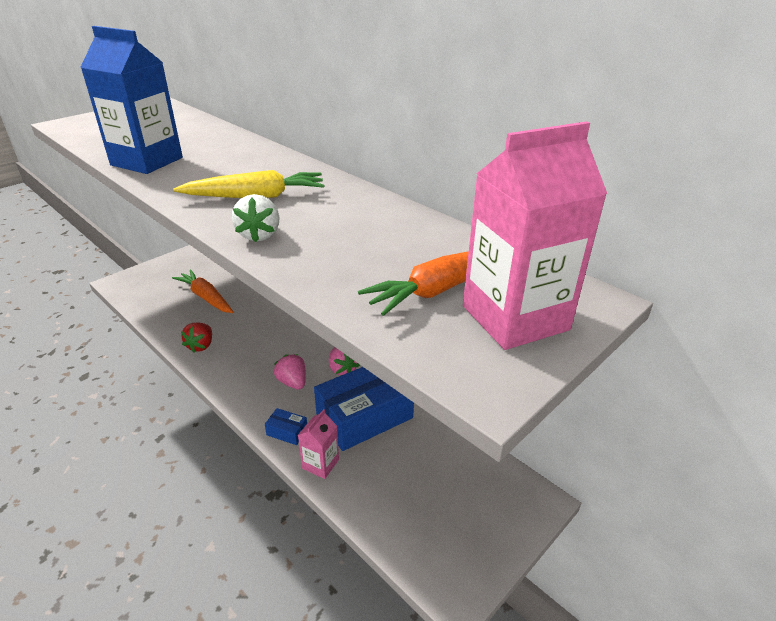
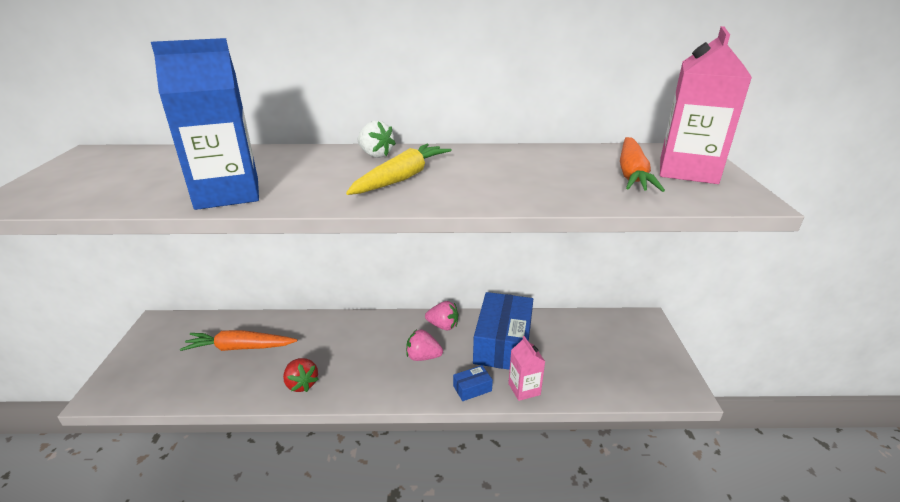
camera: 45 degrees left, 5 degrees down
(259, 235) = (472, 196): white strawberry -> white strawberry (375, 155)

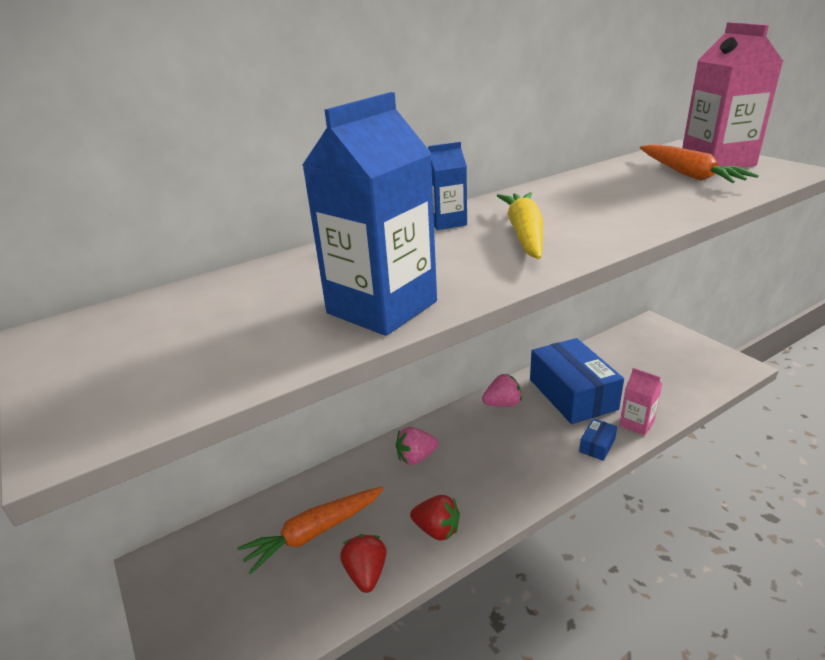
camera: 30 degrees left, 0 degrees up
(236, 386) = (366, 573): none -> red strawberry
(375, 155) = (447, 222): white strawberry -> blue carton
(423, 357) = (521, 441): pink strawberry -> pink strawberry (416, 457)

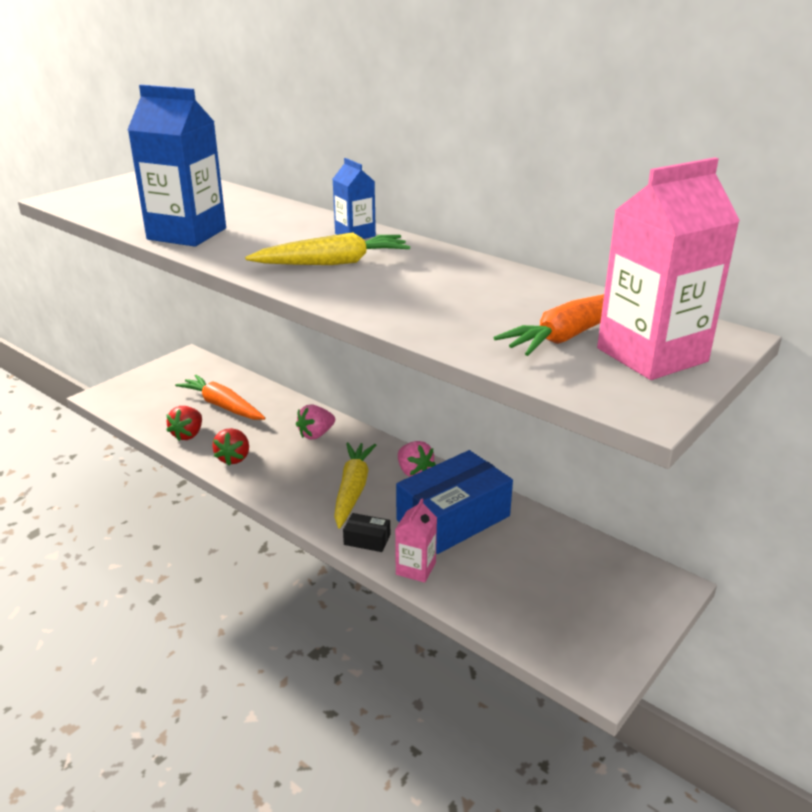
camera: 70 degrees right, 0 degrees up
(366, 573) = (188, 435): red strawberry -> red strawberry turned 135 degrees clockwise
(416, 457) = (316, 434): pink strawberry -> pink strawberry turned 90 degrees counterclockwise
(520, 444) = (353, 489): none -> yellow carrot
(597, 445) = (367, 539): blue box -> black box

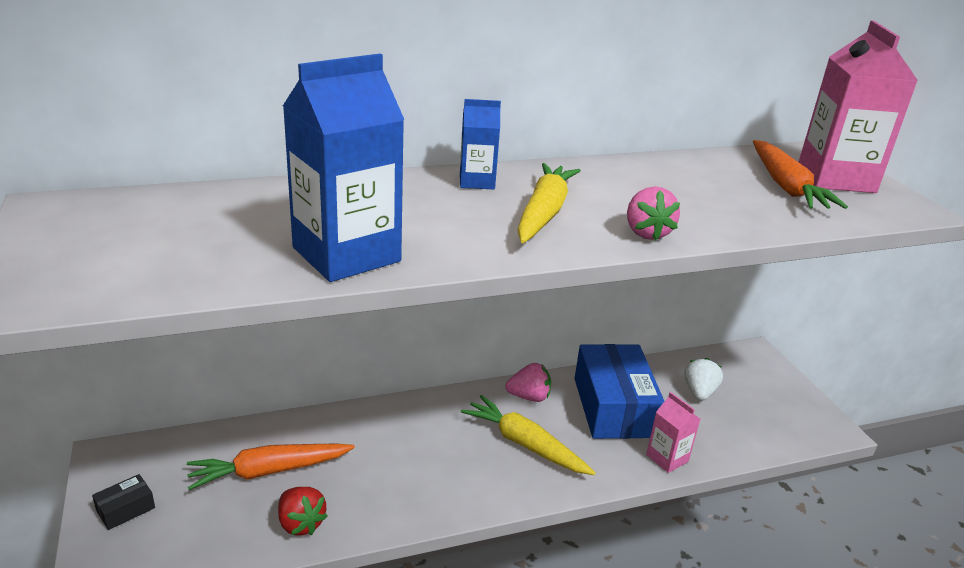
camera: 60 degrees left, 0 degrees up
(234, 458) = (391, 503): red strawberry -> none
(316, 434) = (407, 427): pink strawberry -> pink strawberry (646, 233)
(367, 539) = (608, 468): black box -> black box (125, 509)
(541, 562) = (699, 392): none -> white strawberry

